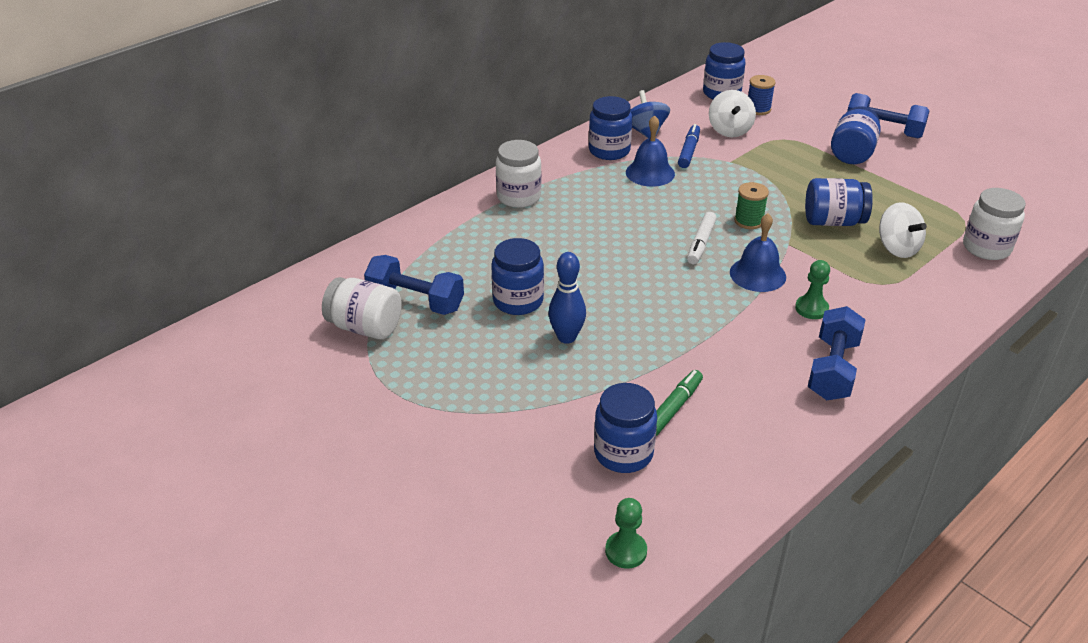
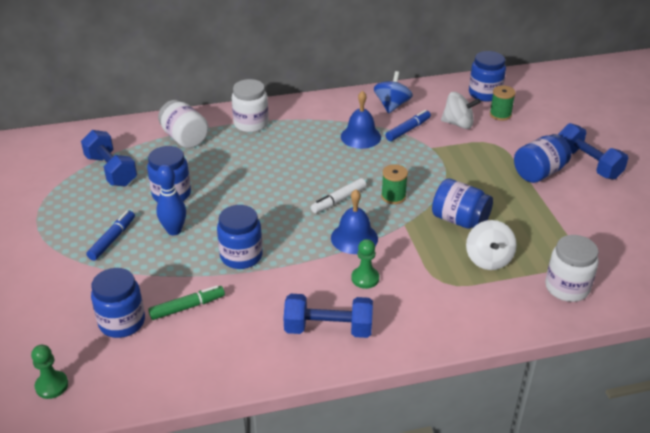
camera: 30 degrees right, 0 degrees up
(365, 327) = (65, 176): white jar -> white jar (184, 138)
(508, 373) = (112, 239): none -> blue marker
(609, 151) = (349, 111): blue jar -> blue jar (241, 256)
(729, 130) = (458, 124): white spinning top -> white spinning top turned 105 degrees counterclockwise
(758, 109) = (500, 114): blue spool -> green spool
(832, 369) = (328, 329): blue dumbbell -> blue dumbbell turned 45 degrees clockwise

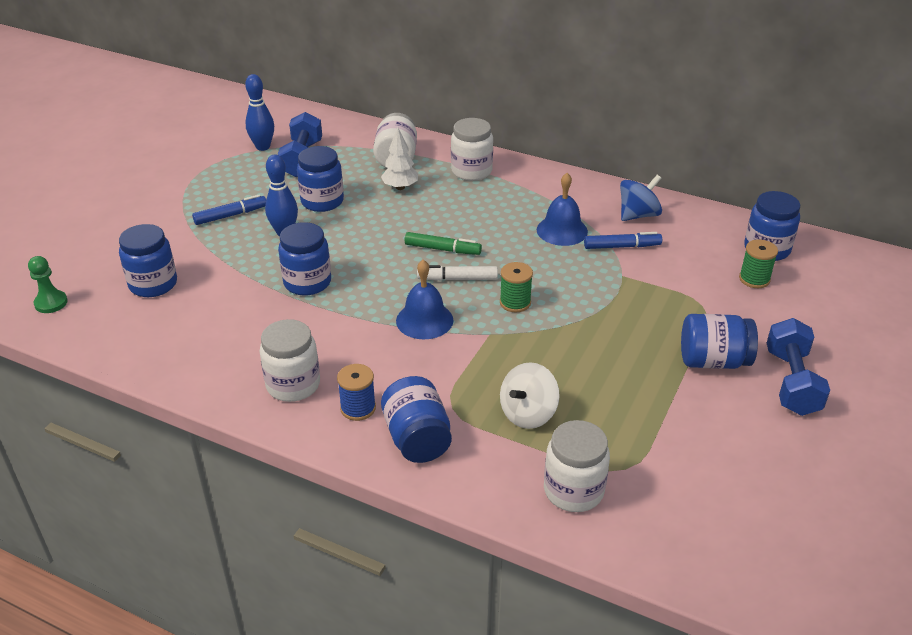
camera: 40 degrees right, 0 degrees up
(64, 176) = (263, 147): none -> blue bowling pin
(187, 307) = (212, 300): green marker -> green marker (442, 249)
(216, 157) = (400, 187): none -> white tree
(328, 329) = (293, 385): blue dumbbell -> white jar
(365, 278) = (384, 361): green pawn -> none
(390, 317) = (358, 408): none -> blue spool
(458, 124) = (688, 266): white spinning top -> none
(460, 220) = (552, 360): blue jar -> blue jar (417, 439)

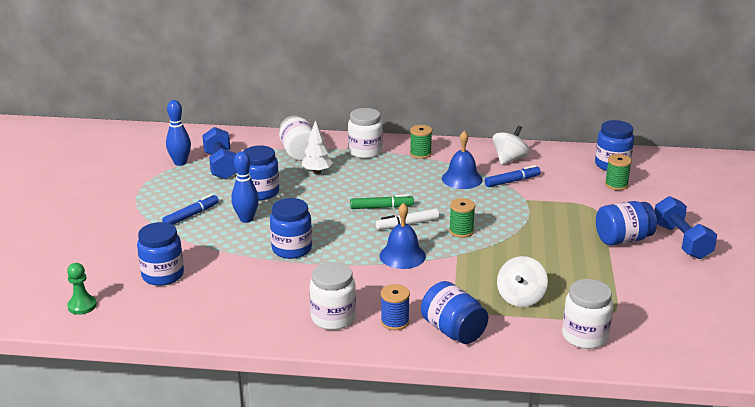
camera: 20 degrees left, 10 degrees down
(534, 186) = (420, 154): none -> green spool
(638, 215) = (509, 159): blue spinning top -> white spinning top

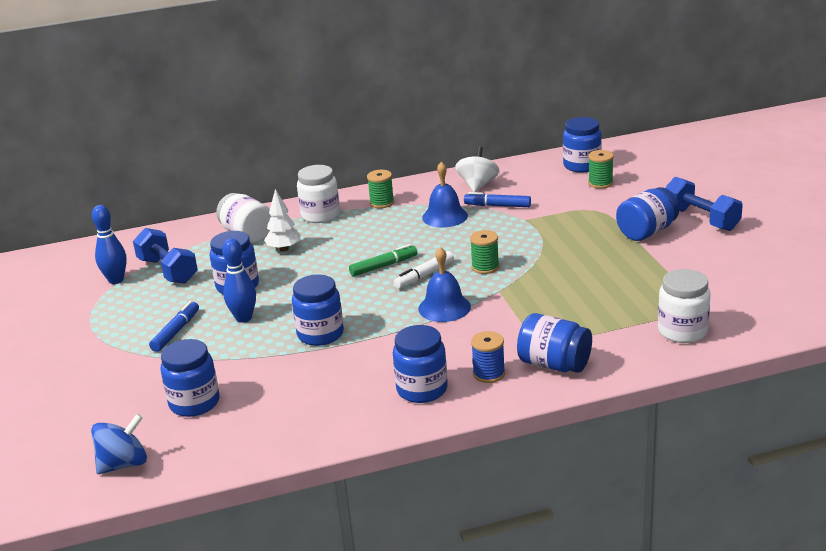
camera: 20 degrees left, 0 degrees up
(82, 306) = (124, 464): green pawn -> blue spinning top
(333, 318) = (422, 389): white jar -> blue jar
(512, 181) = (497, 206): blue marker -> blue marker turned 120 degrees counterclockwise
(520, 298) = (594, 314): white spinning top -> none

